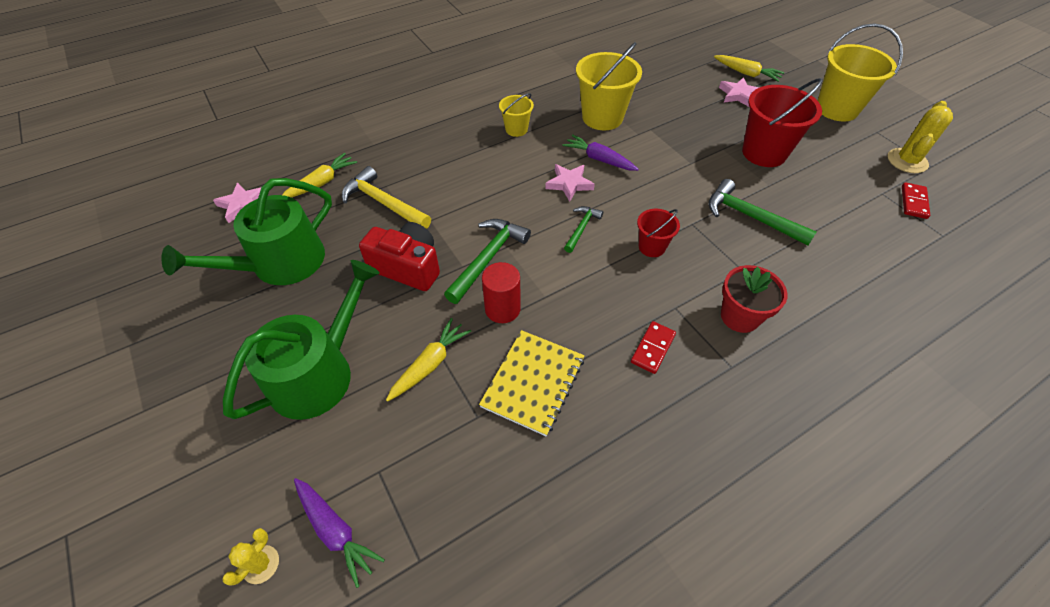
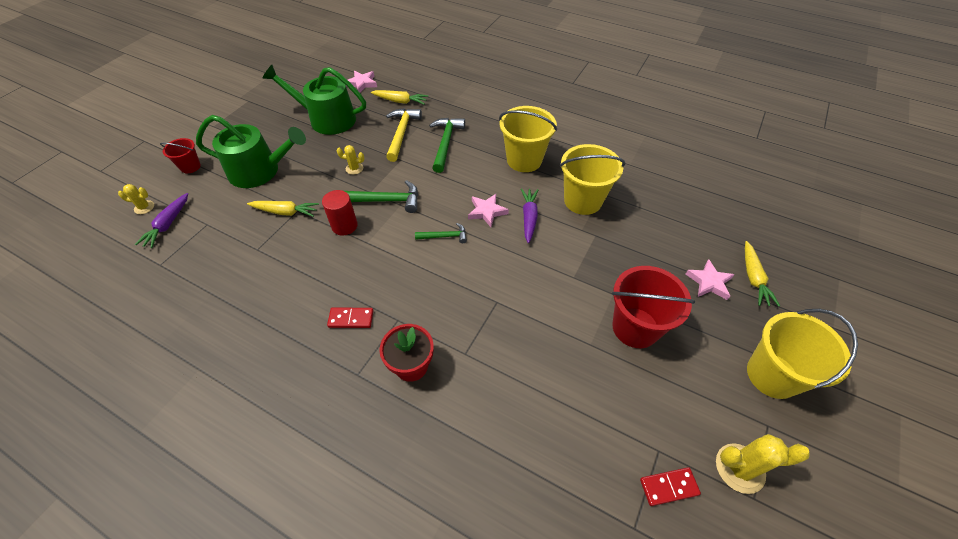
camera: 60 degrees right, 0 degrees up
(407, 267) = (354, 168): red camera -> yellow cactus
(516, 129) = (524, 160): yellow bucket -> yellow bucket, size x1.87
(533, 382) = (292, 265): yellow notebook -> none
(651, 247) = (452, 284): red bucket -> red bucket (190, 166)
(750, 217) = (535, 341): green hammer -> green hammer (445, 143)

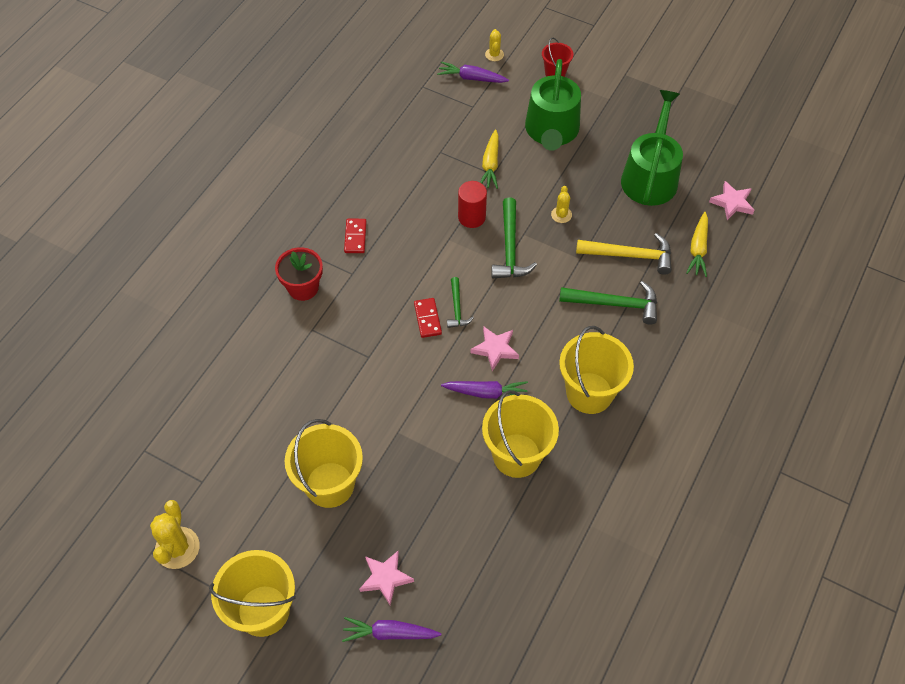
camera: 90 degrees right, 5 degrees up
(635, 327) = (330, 484): red bucket -> yellow bucket
(669, 487) = (170, 483): red domino -> red domino (427, 319)
(753, 278) = (389, 633): yellow carrot -> purple carrot

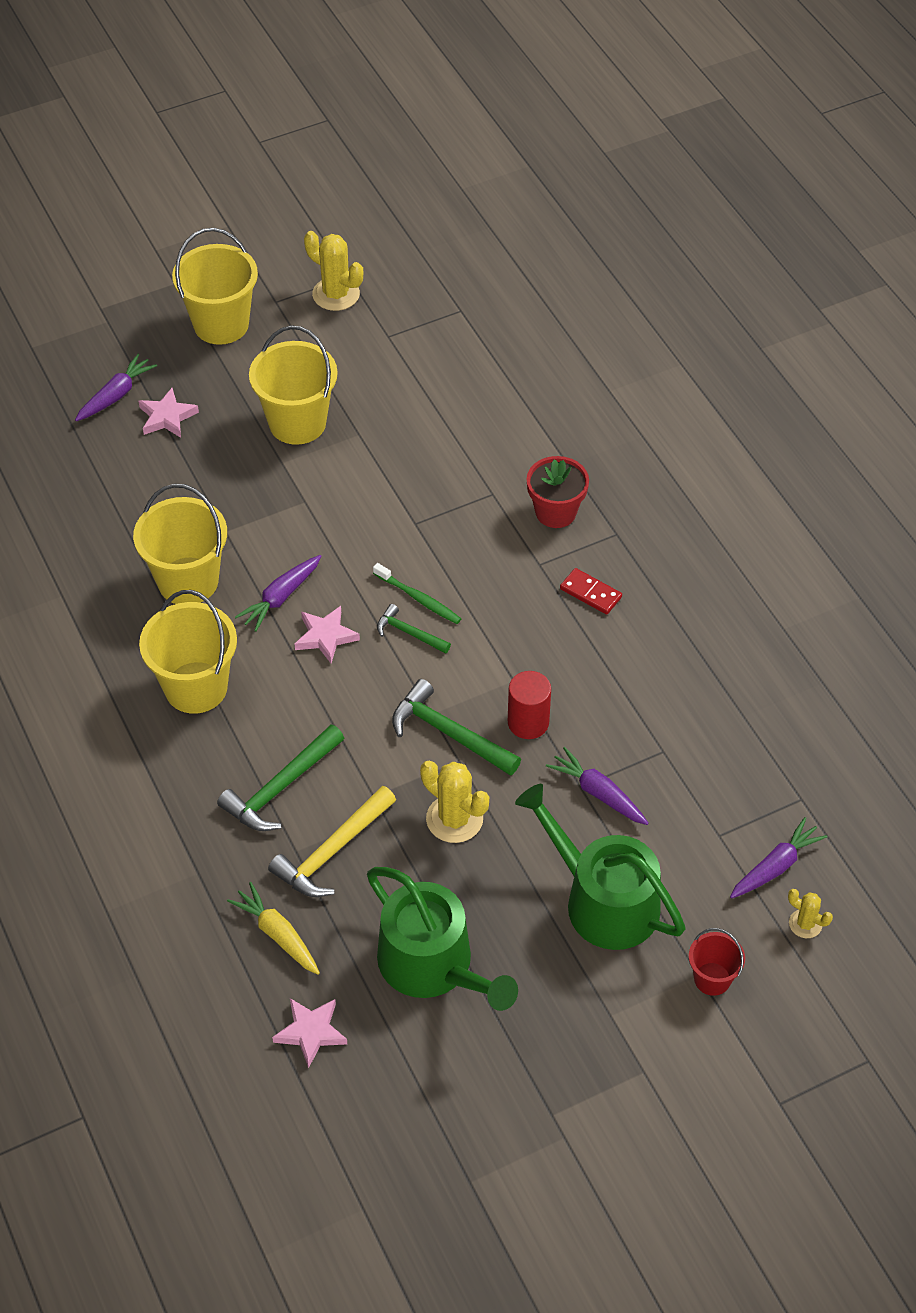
camera: 125 degrees right, 5 degrees down
(427, 319) = (418, 598): red domino -> green toothbrush
(490, 165) = (598, 793): yellow carrot -> purple carrot
(561, 215) = (454, 819): yellow cactus -> yellow cactus, size x1.76

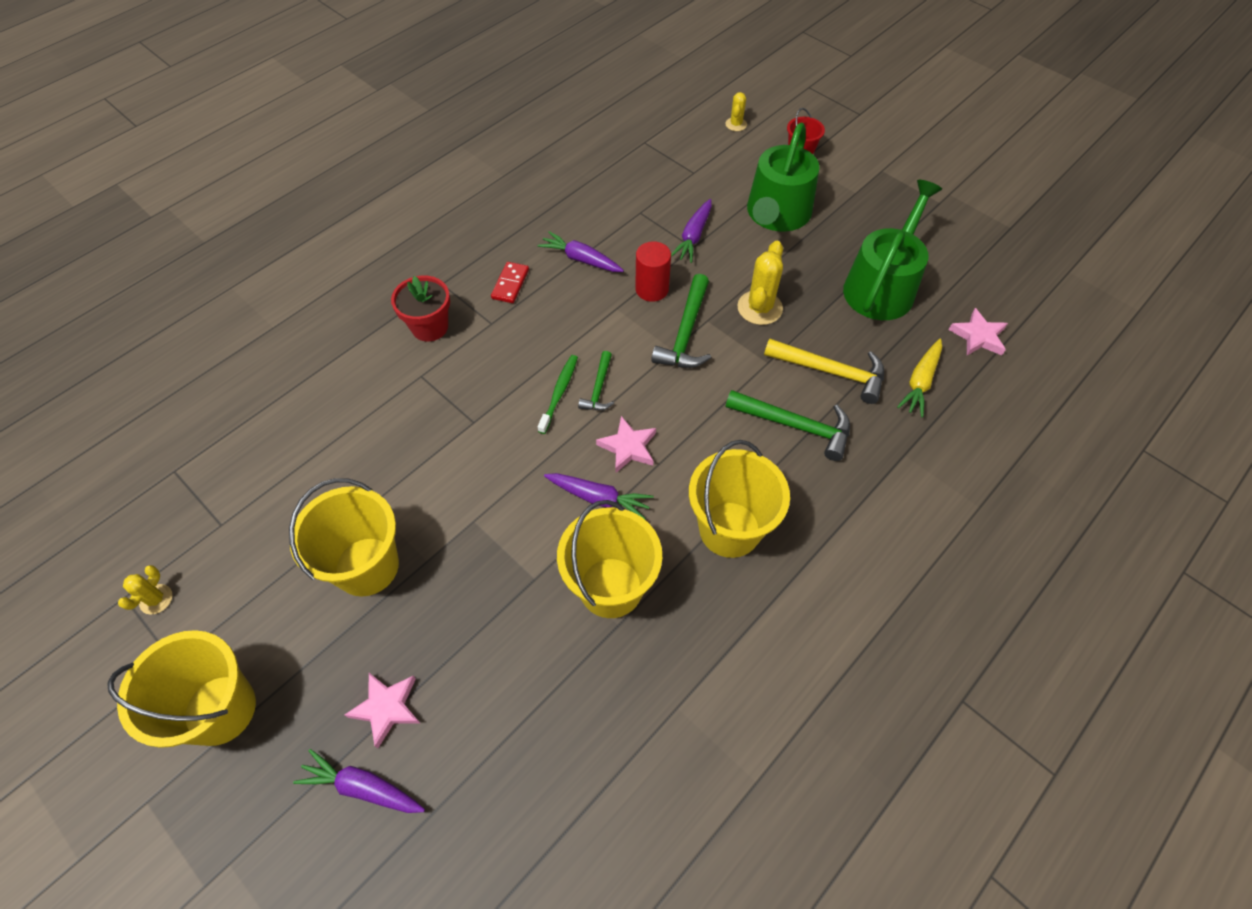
camera: 110 degrees left, 5 degrees up
(336, 294) = (156, 599): yellow cactus -> yellow cactus, size x0.57
(776, 866) = (702, 143): purple carrot -> purple carrot (581, 259)

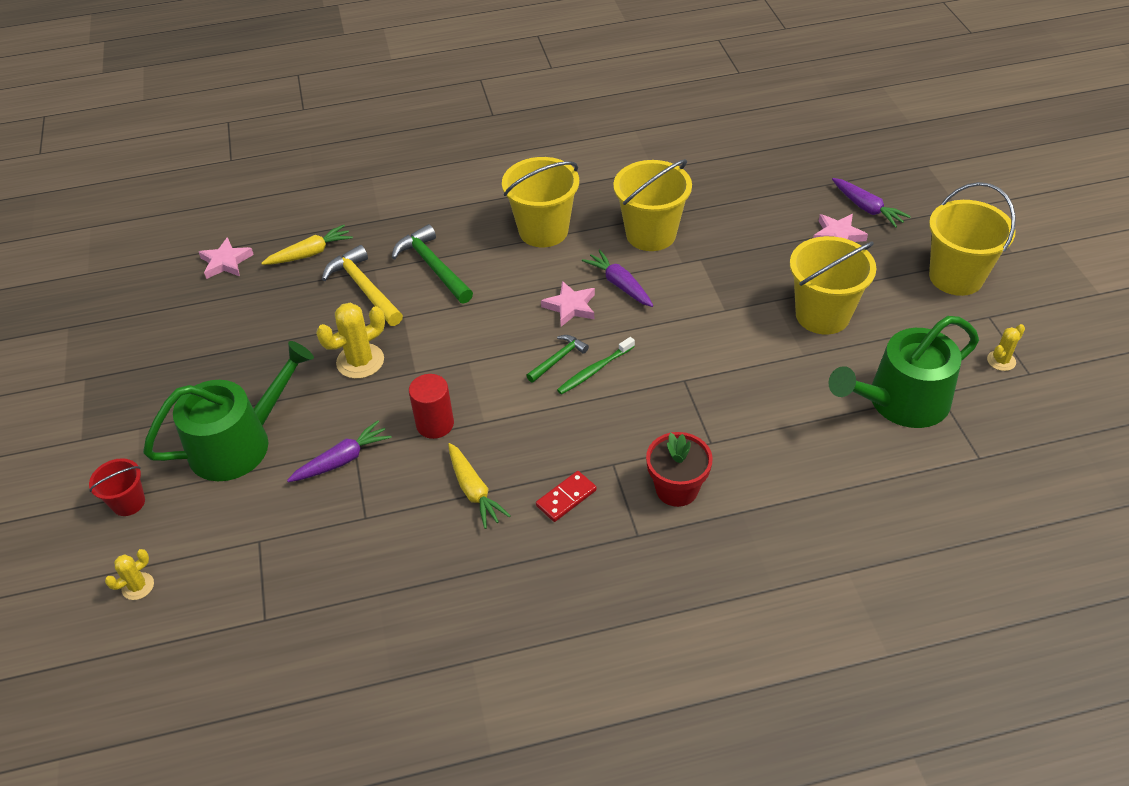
camera: 145 degrees left, 10 degrees down
(581, 259) = (474, 491): purple carrot -> yellow carrot
(686, 333) = (444, 370): green hammer -> none
(882, 286) = (240, 331): green watering can -> green watering can (900, 401)

